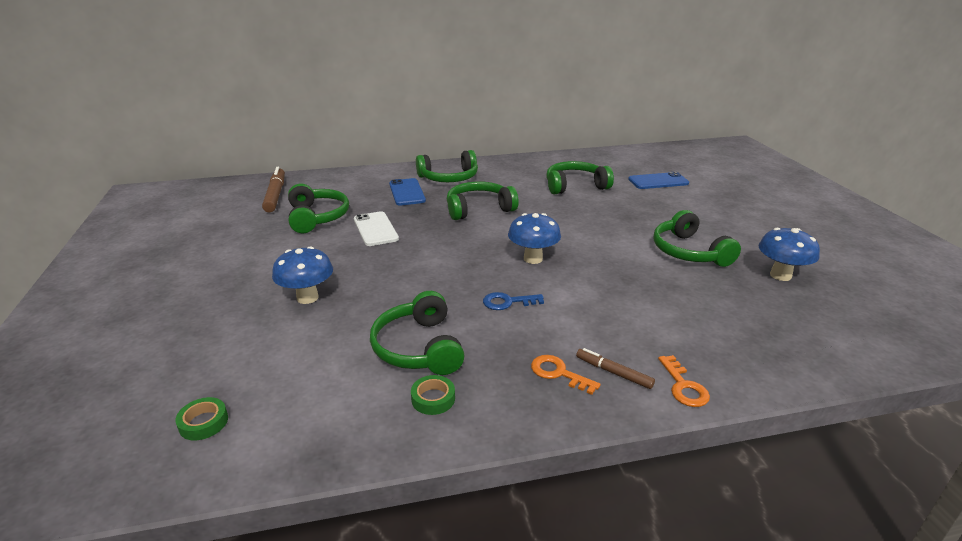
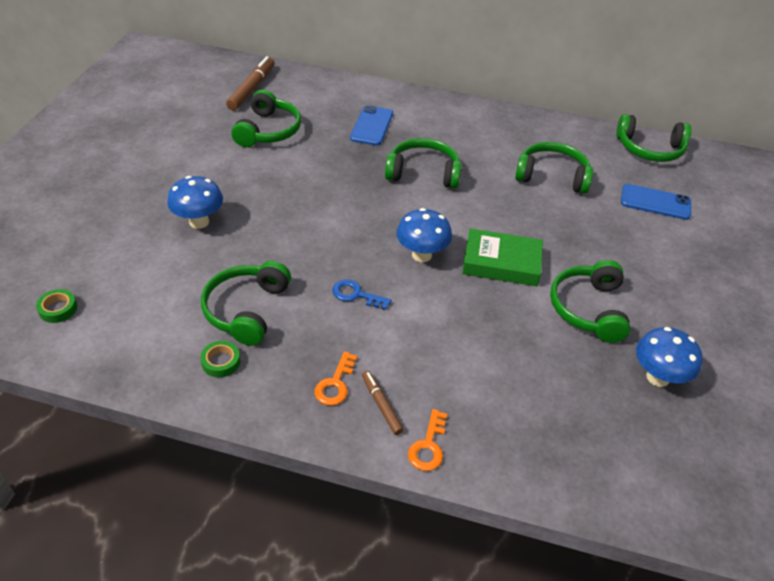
camera: 25 degrees right, 15 degrees up
(375, 229) = (308, 164): white phone -> none
(449, 178) = (428, 120): green headphones -> green headphones (649, 149)
(558, 373) = (335, 384): orange key -> orange key turned 135 degrees counterclockwise
(598, 245) = (501, 263): none -> green book

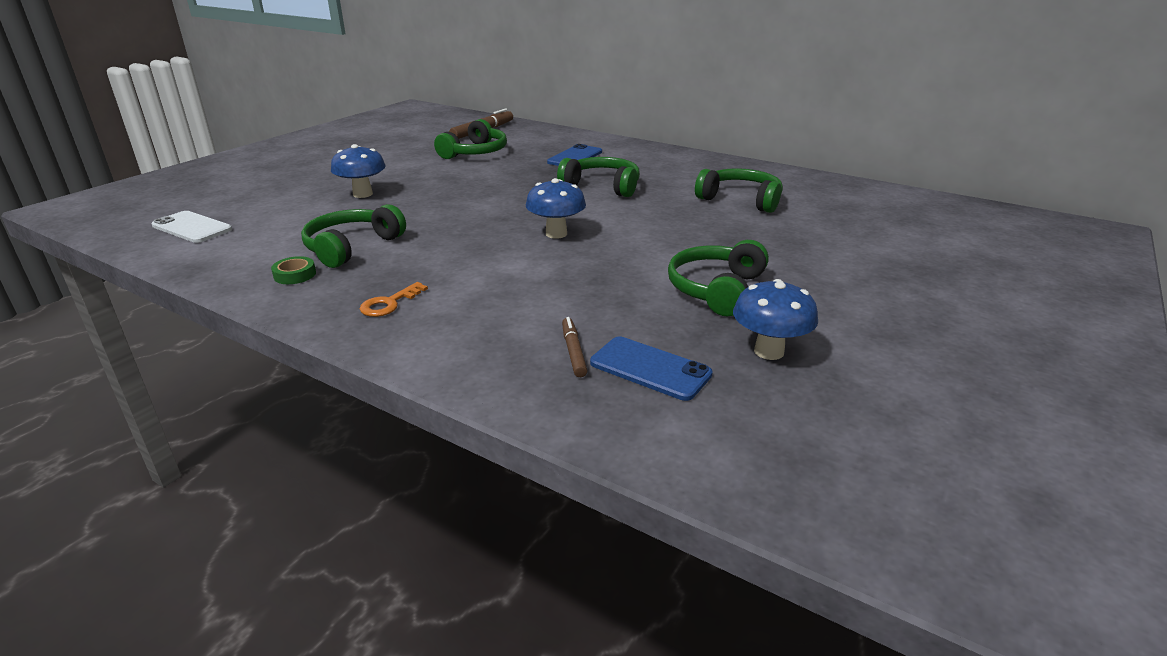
camera: 20 degrees right, 15 degrees down
(58, 309) = (192, 227): green tape -> white phone
(356, 295) = (466, 250): blue key -> none
(381, 405) = (422, 324): brown marker -> brown marker (573, 351)
(428, 446) = (445, 361): orange key -> none
(501, 263) = (638, 247): green book -> none
(649, 149) = (870, 193): green headphones -> none
(655, 202) = (853, 227): blue phone -> blue phone (650, 368)

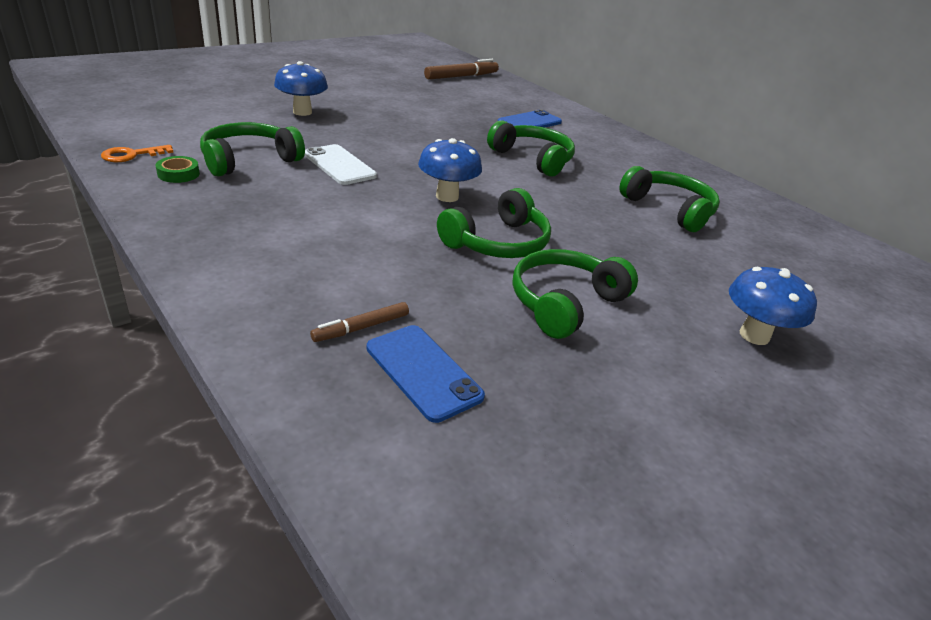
camera: 15 degrees right, 5 degrees up
(192, 227) = (135, 108): white phone -> white phone (339, 165)
(389, 304) = (233, 225): orange key -> orange key (131, 155)
(475, 152) = (437, 96): green headphones -> green headphones (498, 243)
(573, 351) = (361, 328): brown marker -> brown marker turned 135 degrees counterclockwise
(769, 351) = (567, 393): blue mushroom -> blue mushroom (754, 335)

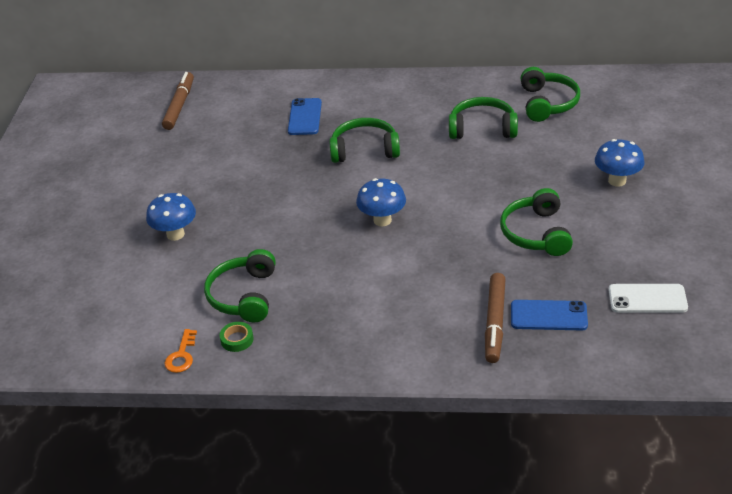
camera: 40 degrees left, 5 degrees up
(339, 165) = (292, 252): white phone -> white phone (647, 299)
(361, 328) = (495, 322): brown marker -> brown marker, size x1.77
(498, 243) = (456, 226): green headphones -> green headphones (547, 103)

